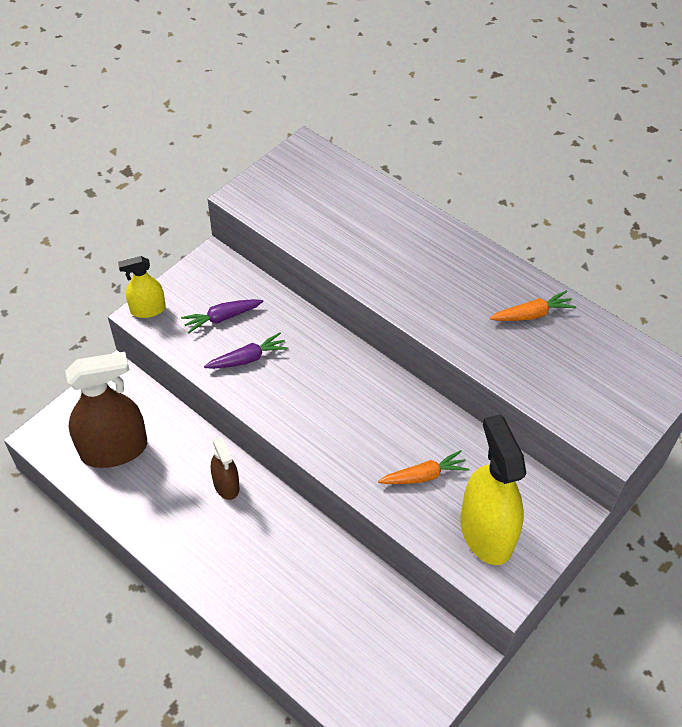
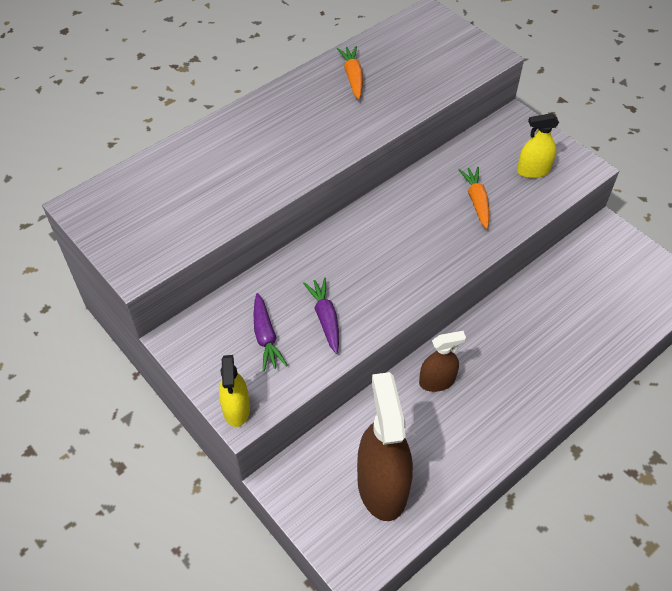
camera: 80 degrees left, 0 degrees up
(486, 532) = (533, 171): yellow spray bottle -> yellow spray bottle, size x0.54

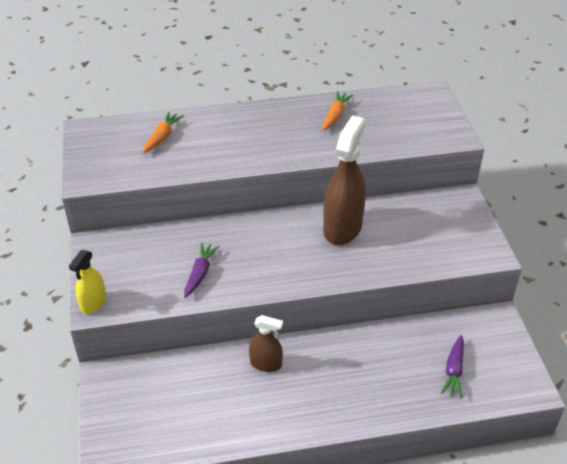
camera: 30 degrees right, 10 degrees down
(266, 337) = (150, 267): purple carrot -> purple carrot (454, 370)
(382, 486) = (168, 413): brown spray bottle -> brown spray bottle (342, 228)
(476, 201) = (380, 242): orange carrot -> orange carrot (162, 137)
(533, 171) = (445, 240): yellow spray bottle -> none

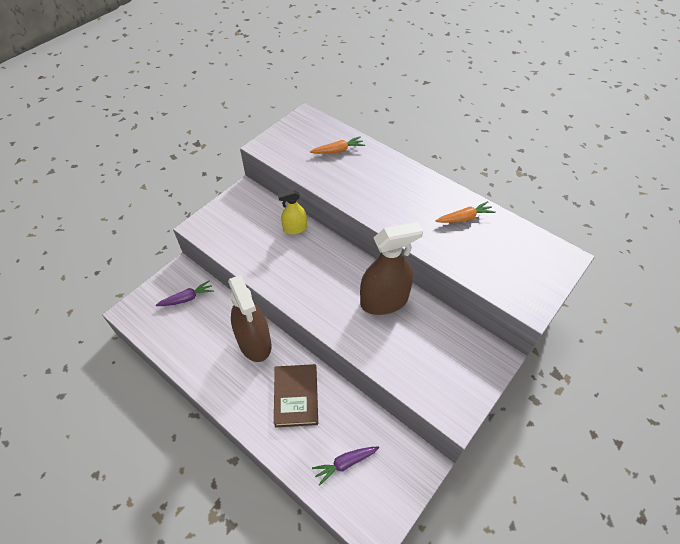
camera: 50 degrees right, 10 degrees up
(93, 303) = (200, 224): yellow spray bottle -> yellow spray bottle (295, 228)
(200, 273) = (268, 254): purple carrot -> purple carrot (187, 298)
(266, 364) = (254, 342): brown spray bottle -> brown spray bottle, size x1.86
(357, 366) = (296, 397): none -> brown book

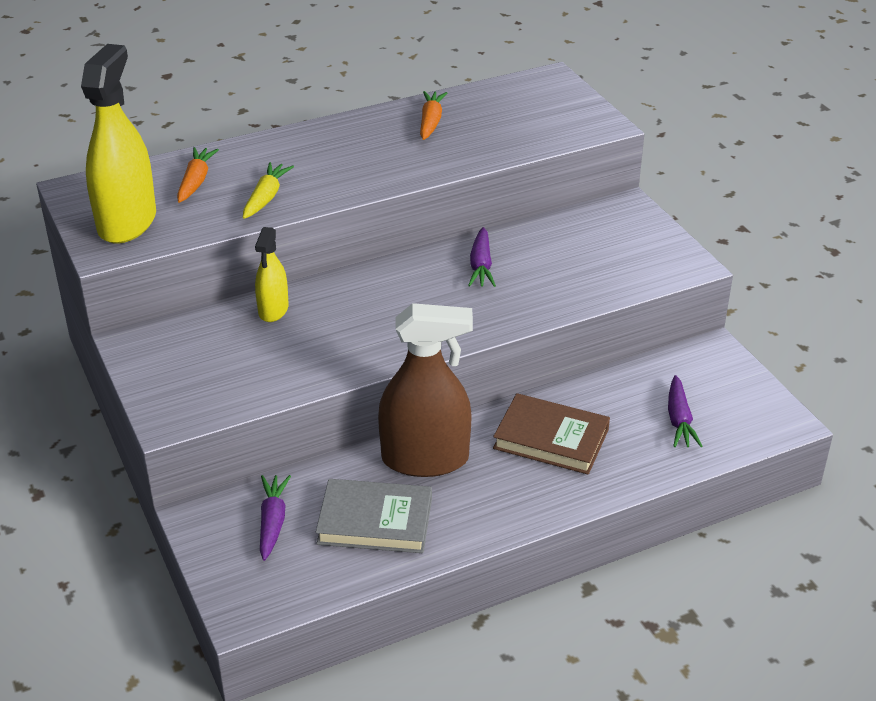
camera: 65 degrees left, 15 degrees down
(201, 339) = (375, 521): none -> grey book
(289, 143) = (127, 222): none -> yellow spray bottle
(340, 181) = (266, 197): none -> yellow carrot
(384, 301) = (481, 266): brown spray bottle -> purple carrot

